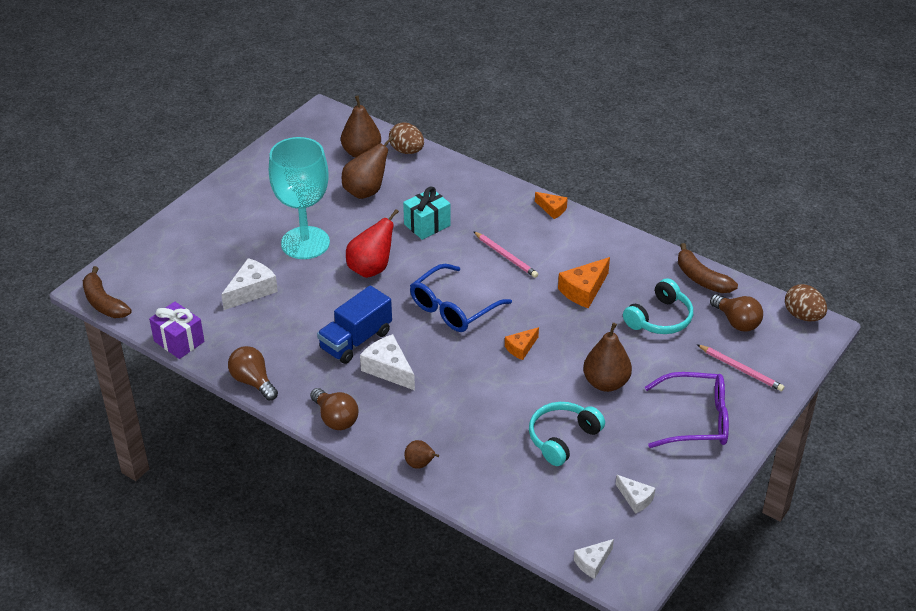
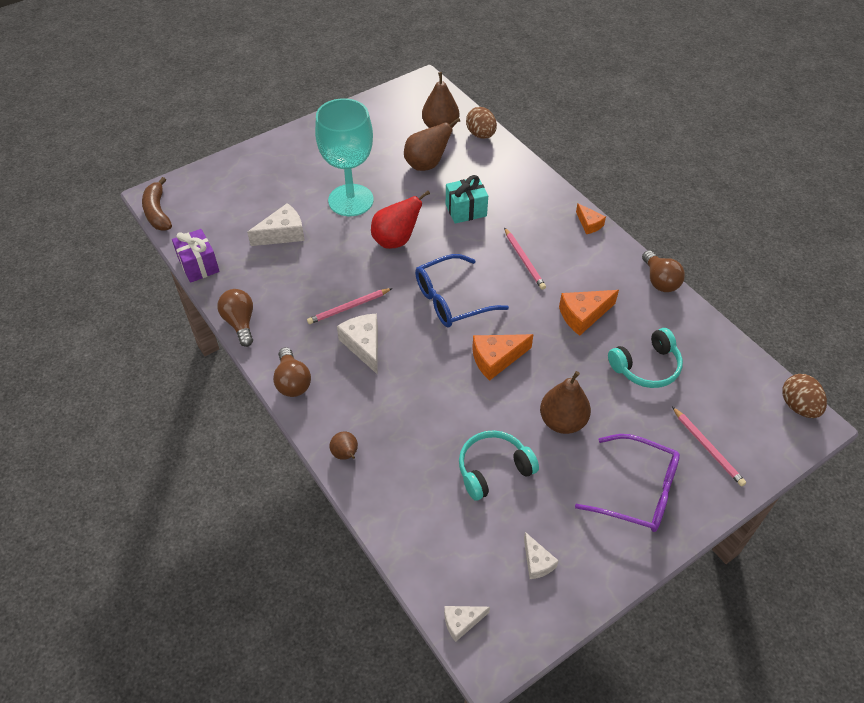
camera: 20 degrees right, 10 degrees up
(356, 340) = (348, 308): blue truck -> pink pencil
(521, 348) = (496, 359): orange cheese -> orange cheese, size x1.62
(701, 278) = (706, 335): brown banana -> none
(736, 322) = (724, 393): brown light bulb -> brown light bulb (659, 281)

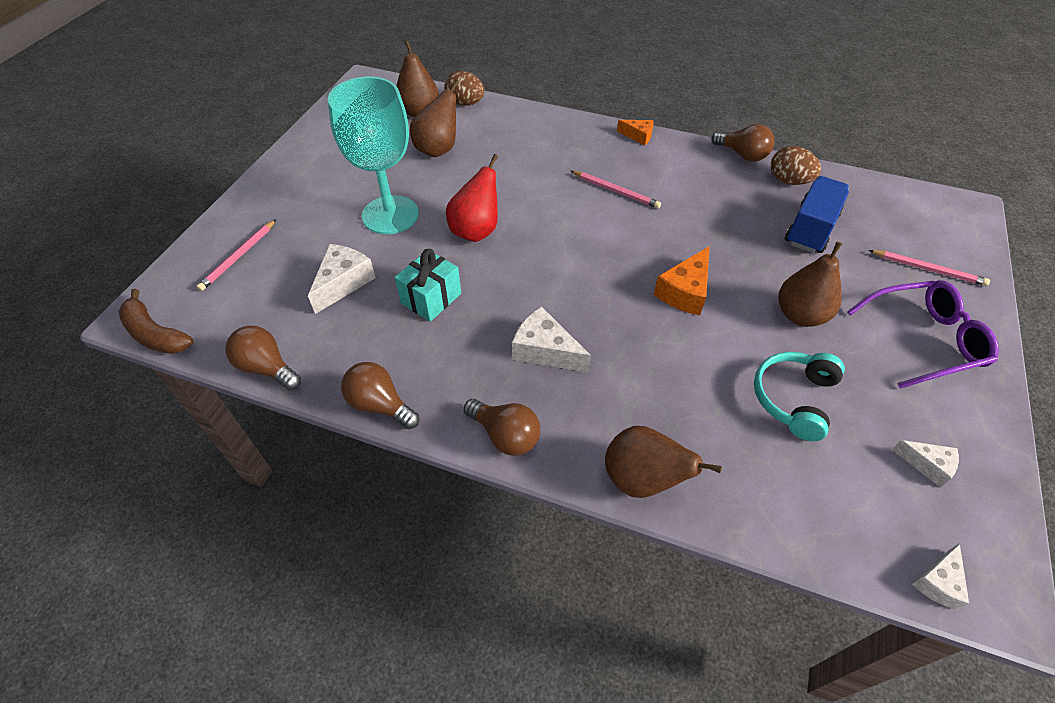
camera: 35 degrees left, 0 degrees up
(199, 265) = (267, 367): purple gift -> brown light bulb
(346, 454) = (642, 479): brown pear -> brown pear, size x1.80
(348, 308) = (491, 321): pink pencil -> pink pencil (238, 257)
(451, 300) = (587, 259): blue glasses -> none
(466, 210) = (517, 173): turquoise gift -> turquoise gift (431, 298)
(583, 315) = (716, 213): orange cheese -> none
(646, 367) = (811, 229): turquoise headphones -> blue truck
(798, 406) = (945, 199): brown egg -> brown egg (789, 181)

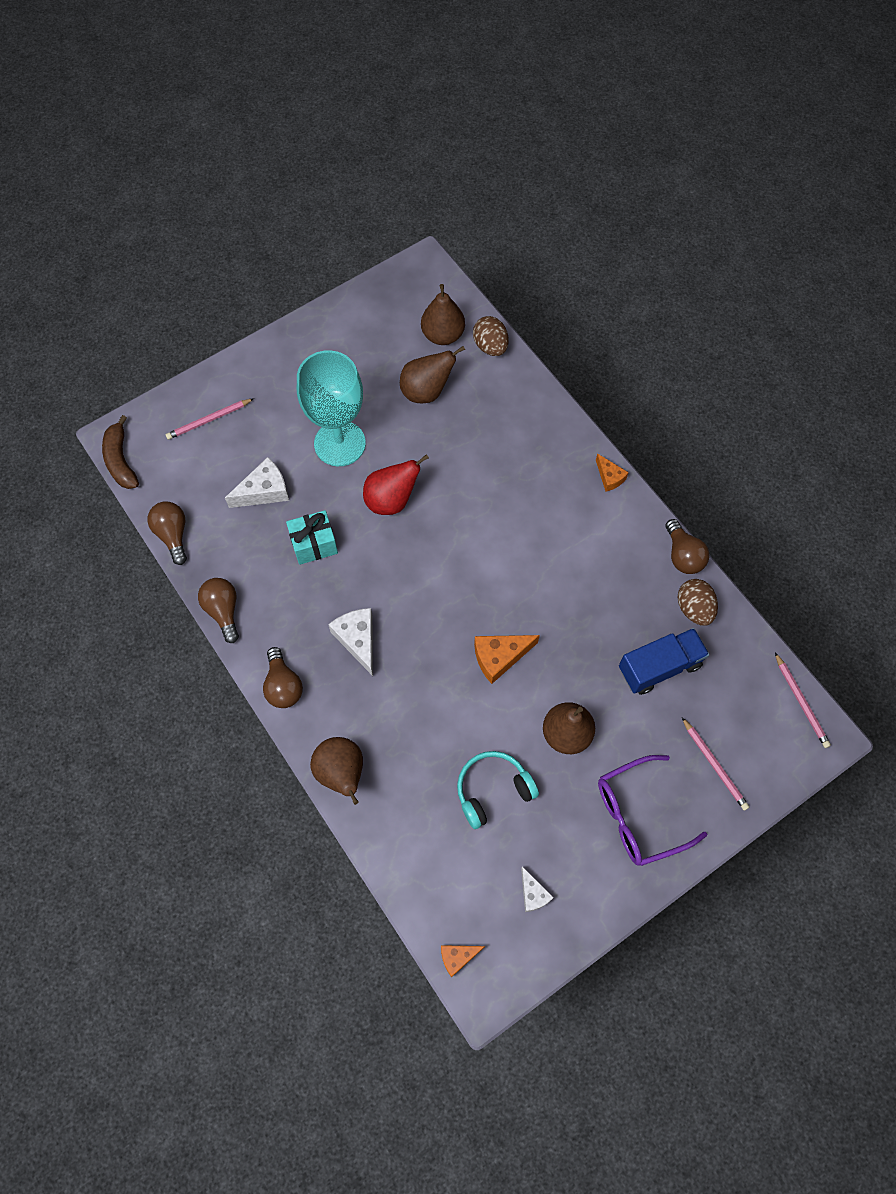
camera: 35 degrees right, 15 degrees up
(616, 191) = (534, 527): pink pencil -> pink pencil (801, 702)
(924, 340) = (638, 815): purple glasses -> purple glasses turned 135 degrees clockwise
(938, 582) = (458, 957): white cheese -> orange cheese

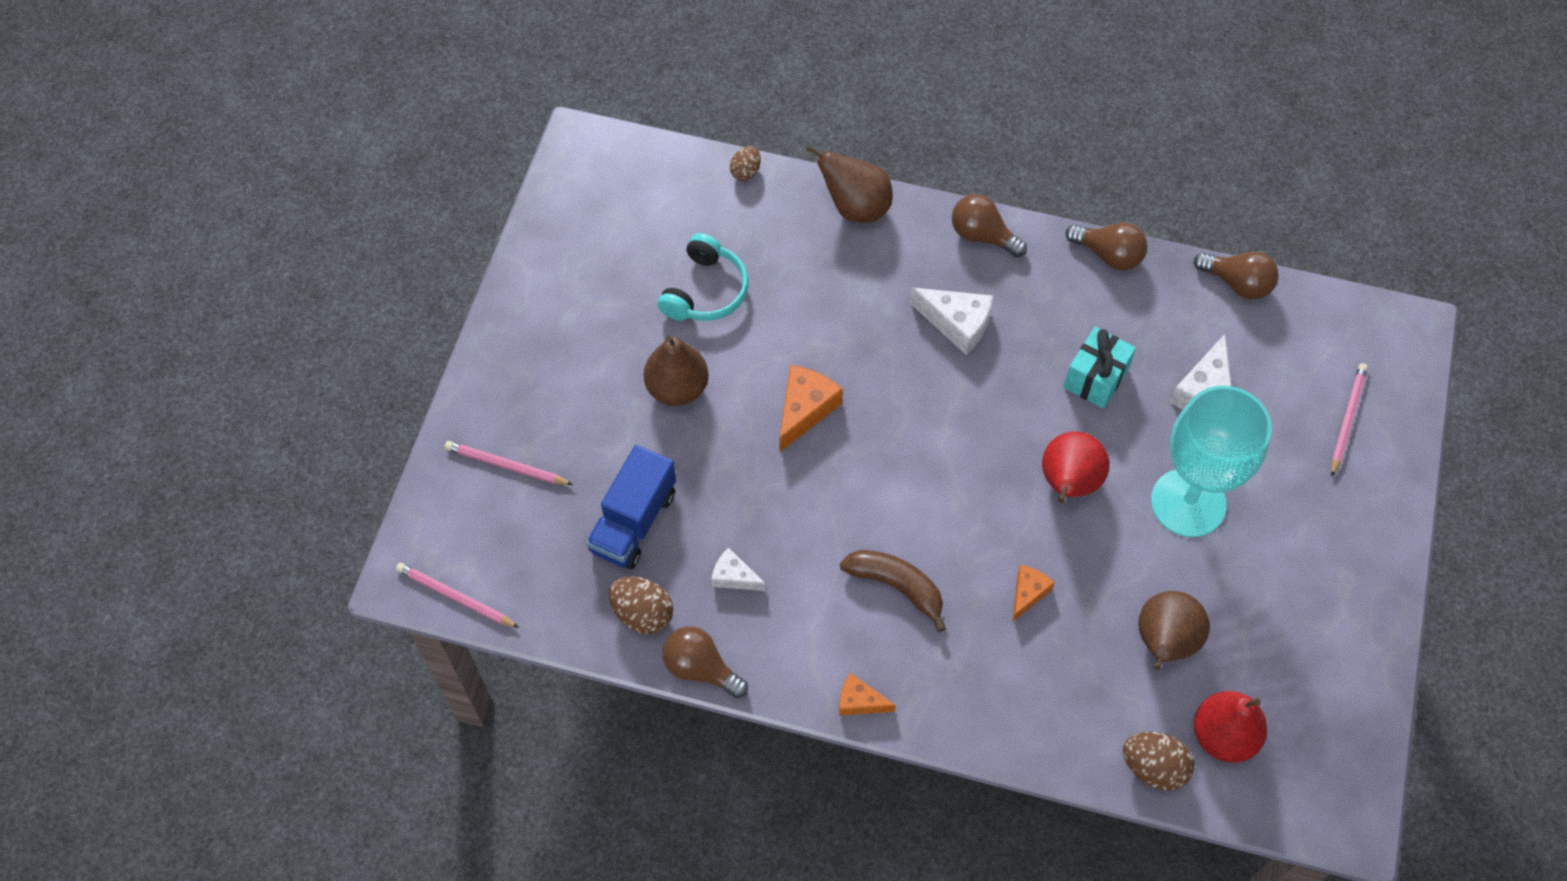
camera: 140 degrees right, 5 degrees down
(121, 460) = (1376, 311): brown banana -> brown banana (896, 586)
(388, 864) = (745, 172): none -> brown egg
(443, 335) = (1223, 736): brown pear -> red pear
(458, 957) = (624, 151): orange cheese -> orange cheese (1027, 593)
(533, 894) = (598, 238): white cheese -> white cheese (734, 577)
(638, 815) = (550, 367): purple glasses -> none

